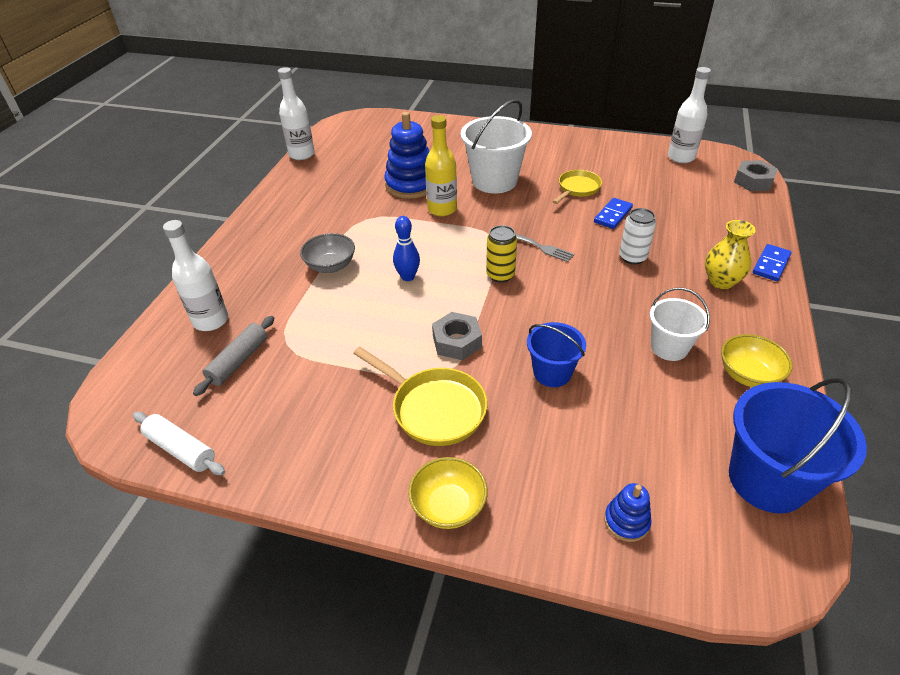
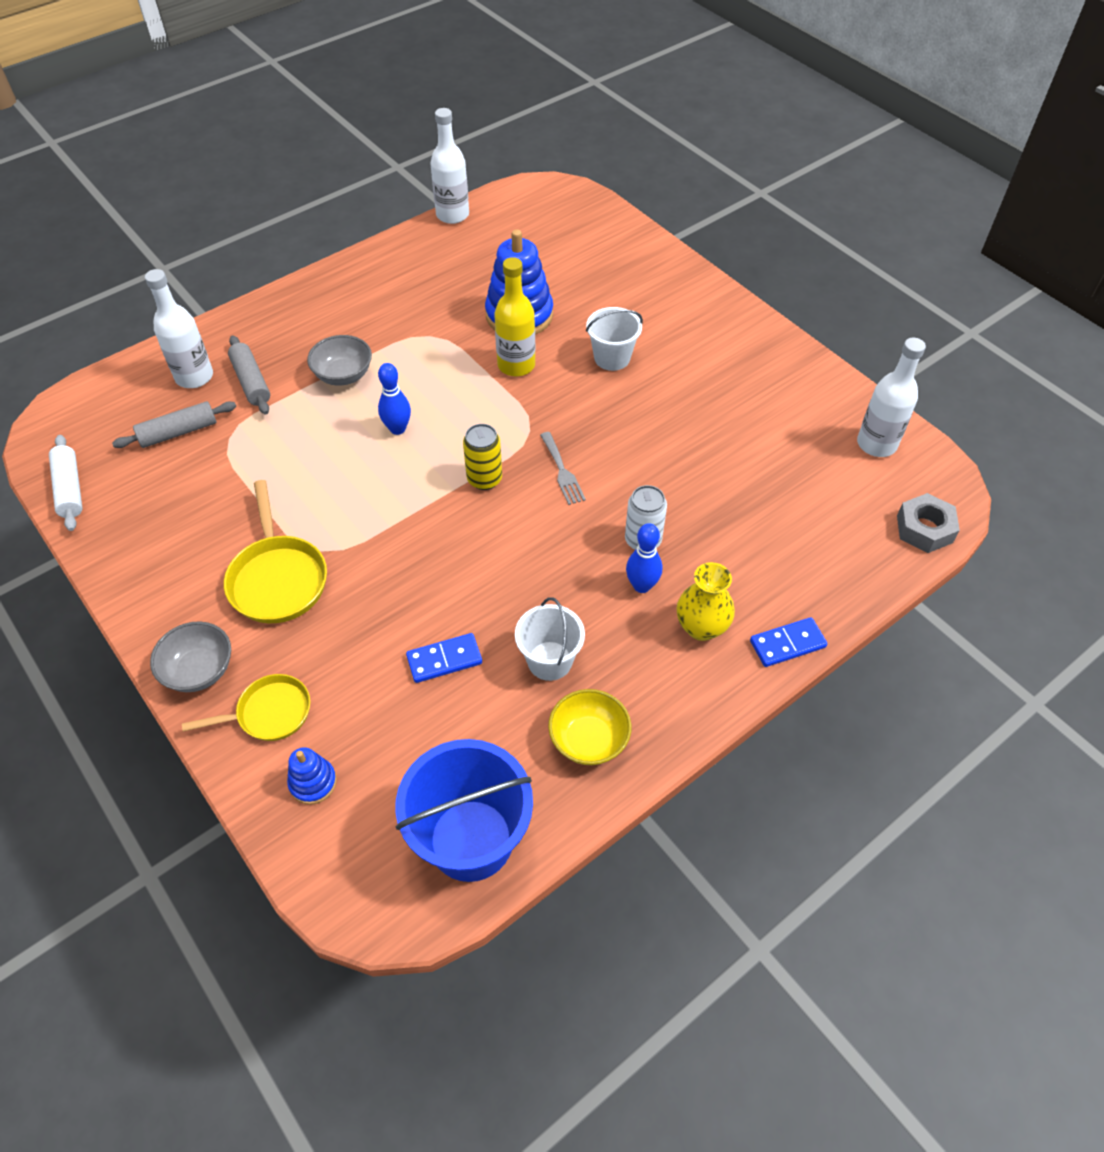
camera: 35 degrees right, 10 degrees up
(263, 302) = (251, 382): none -> grey rolling pin
(448, 506) = (199, 670): yellow bowl -> grey bowl
(457, 341) = (365, 526): grey nut -> none
(494, 181) = (612, 358): white bucket -> white bucket, size x0.59
(552, 373) = (411, 612): blue bucket -> none
(577, 188) = (692, 418): yellow pan -> yellow pan (269, 713)
(612, 215) = (688, 476): blue domino -> blue domino (444, 659)
(663, 279) = (642, 586): none -> blue bowling pin

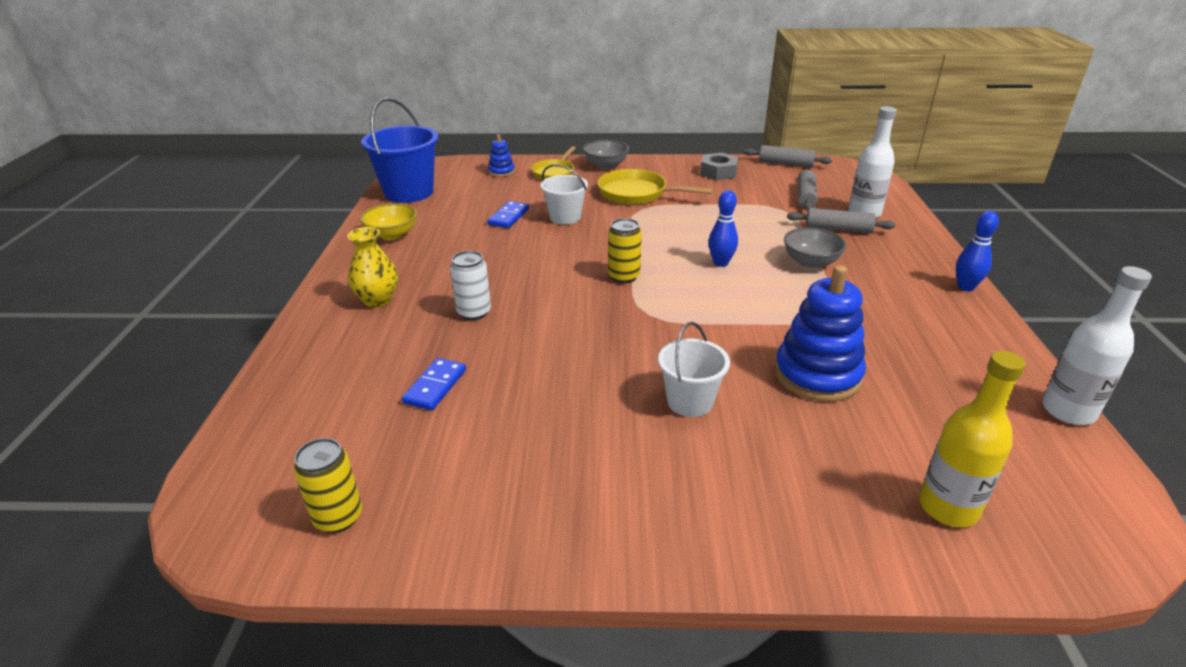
camera: 130 degrees right, 20 degrees down
(70, 489) = (786, 163): white rolling pin -> grey rolling pin
(516, 365) = (739, 341): yellow bottle -> yellow bottle (948, 507)
(549, 661) = (453, 243): white bucket -> white bucket (565, 217)
(562, 471) = (586, 309): grey fork -> none
(642, 586) = (443, 294): blue bowling pin -> blue bowling pin (965, 287)
(787, 644) = (306, 325): blue domino -> blue domino (435, 386)
(876, 444) = (338, 517): white bottle -> yellow can
(924, 529) = (228, 468): grey nut -> grey nut (718, 172)

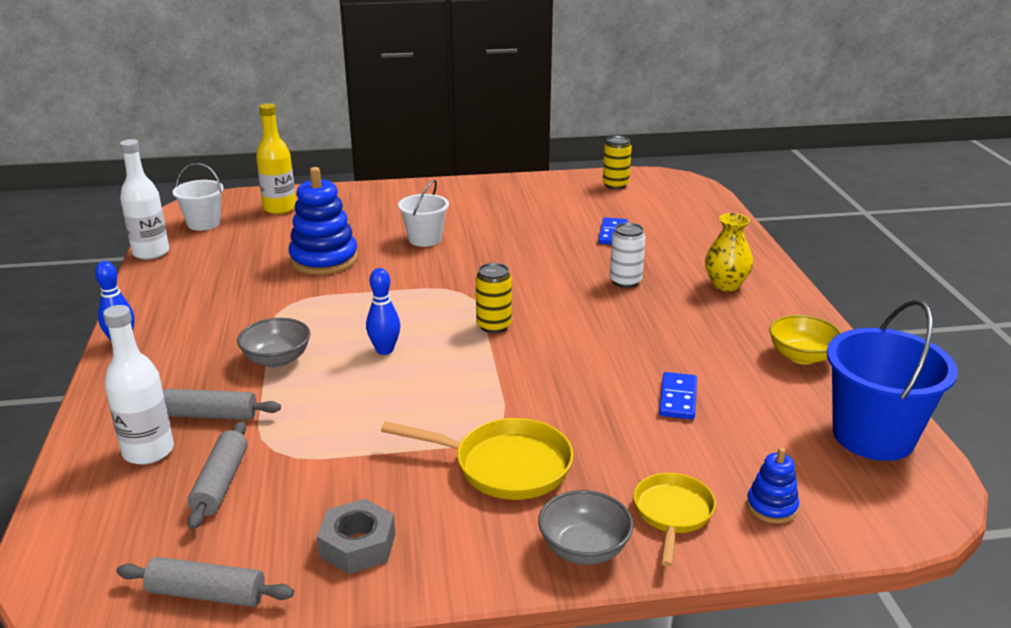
camera: 170 degrees right, 5 degrees down
(565, 217) = (598, 404): white bucket -> white bucket (203, 223)

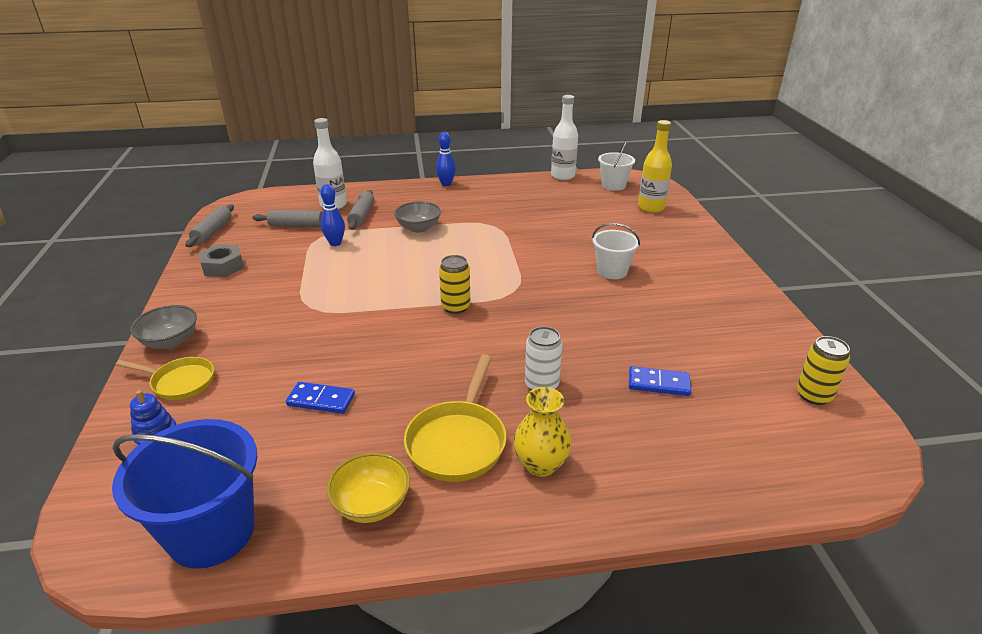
camera: 90 degrees right, 5 degrees up
(324, 260) = (563, 231): blue stacking toy -> none
(384, 350) = (424, 263): blue bowling pin -> blue bowling pin (335, 243)
(505, 466) = (269, 312): yellow pan -> yellow pan (458, 441)

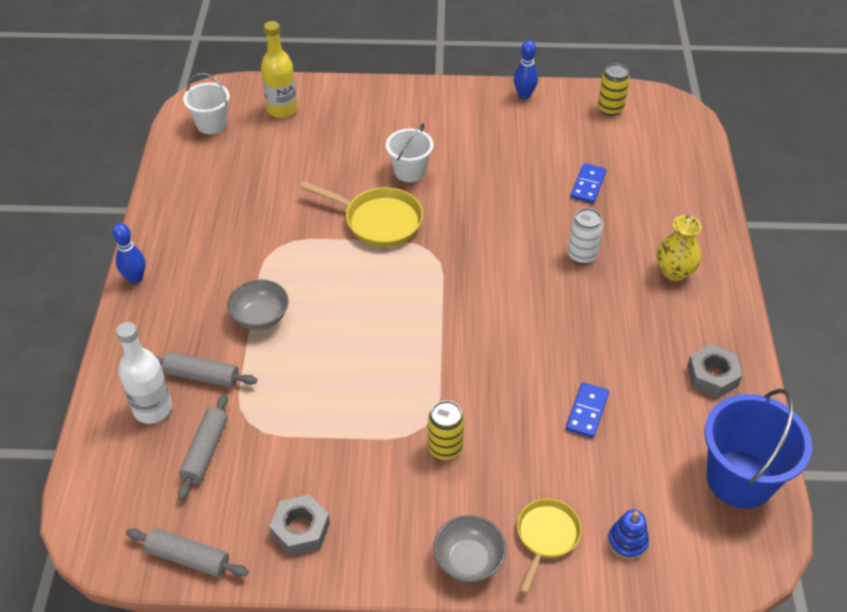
camera: 80 degrees left, 15 degrees up
(335, 243) = (273, 405): blue bowling pin -> blue bowling pin (524, 95)
(371, 504) = (712, 376): yellow bowl -> grey nut
(455, 307) = (450, 299): yellow can -> yellow can (445, 448)
(458, 441) = (647, 317): yellow pan -> yellow pan (378, 221)
(563, 176) = (163, 161): white bottle -> none

